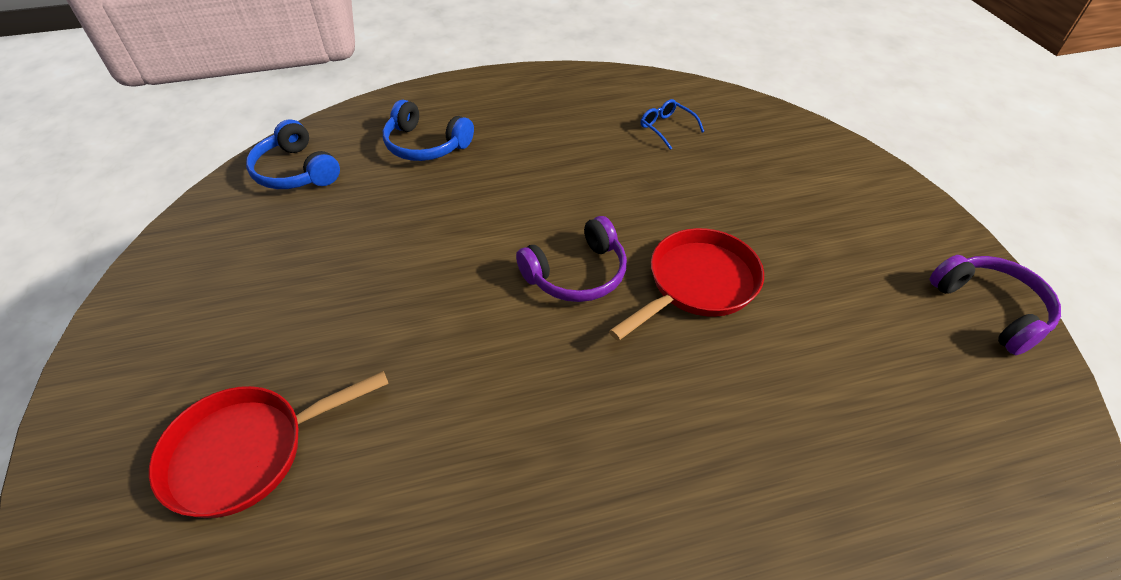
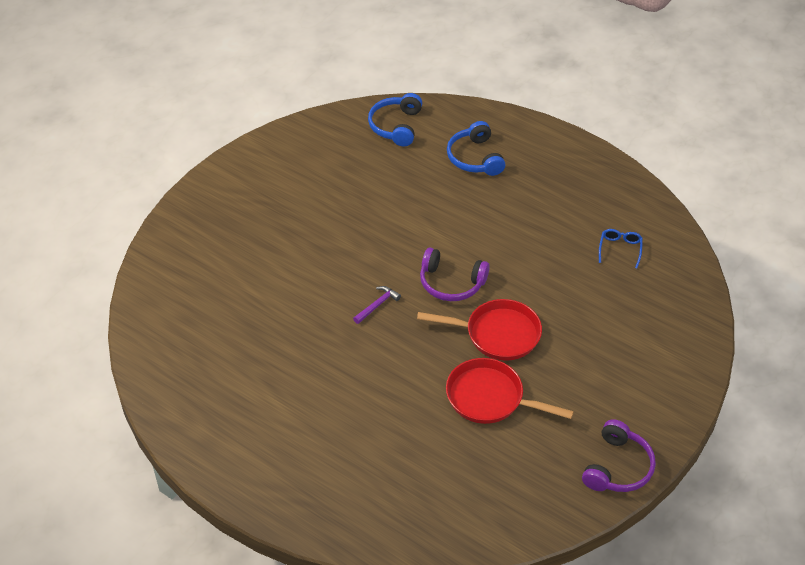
camera: 50 degrees right, 0 degrees up
(246, 452) = (246, 243): red pan -> red pan (490, 398)
(535, 370) = (377, 305): none -> purple hammer

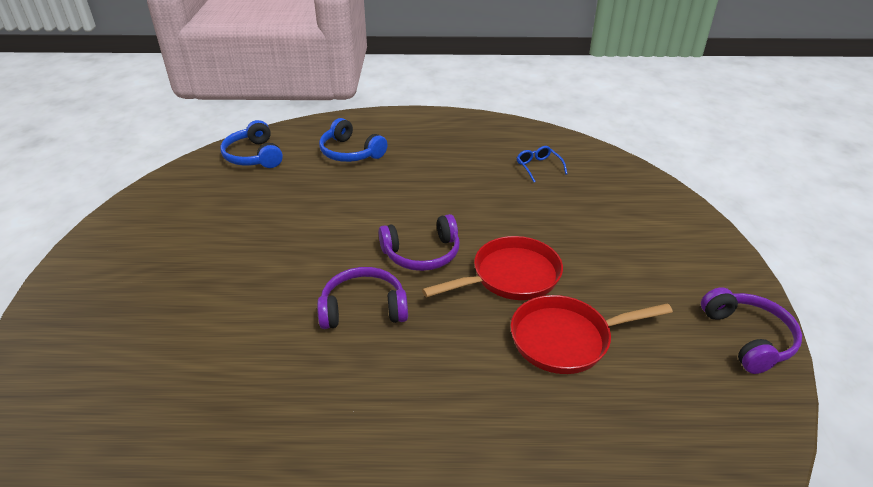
camera: 35 degrees left, 10 degrees down
(377, 305) = (363, 308): purple hammer -> purple headphones

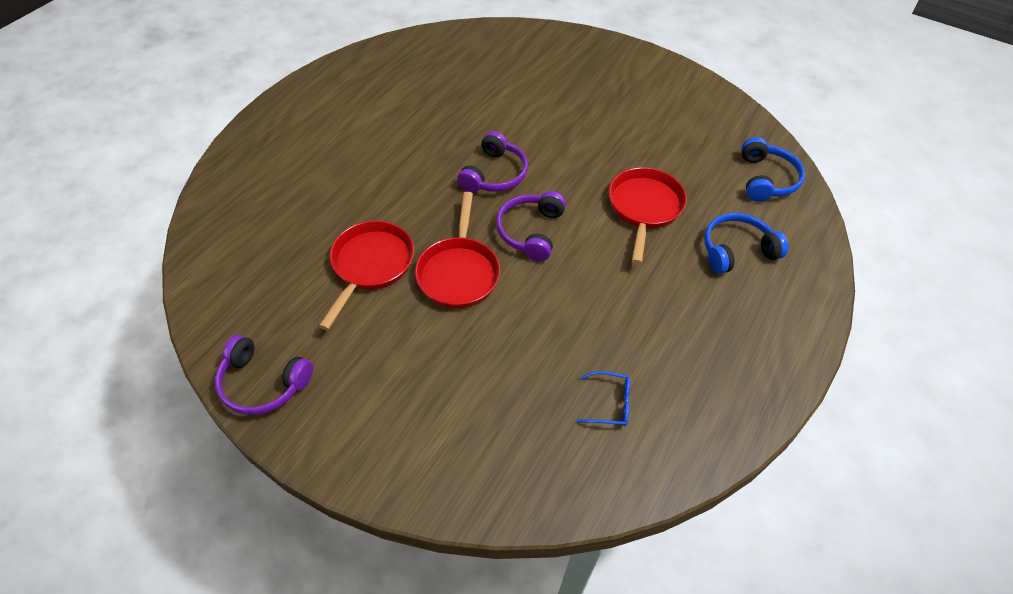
camera: 120 degrees right, 15 degrees up
(254, 156) = (766, 179): blue headphones -> blue headphones turned 90 degrees clockwise
(337, 202) = (644, 208): none -> red pan

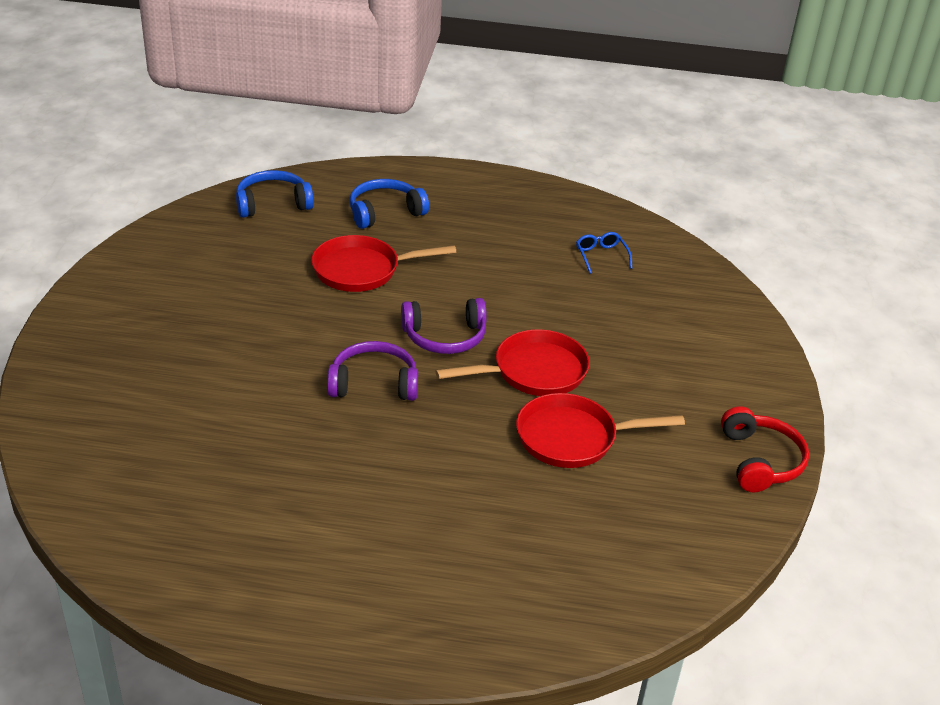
camera: 115 degrees left, 15 degrees down
(263, 383) = (760, 461): purple headphones -> red headphones
(736, 250) = (385, 212): blue headphones -> blue headphones turned 105 degrees clockwise

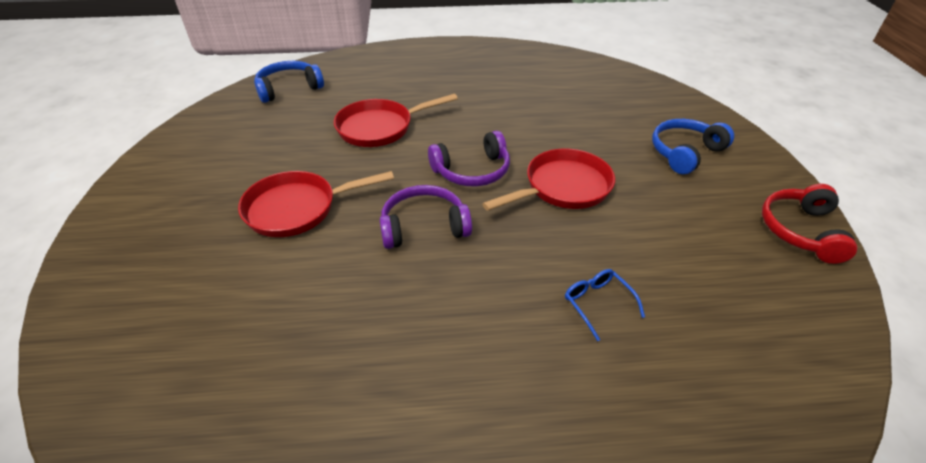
camera: 10 degrees left, 5 degrees up
(385, 212) = (384, 81): blue headphones -> blue headphones (685, 152)
(573, 438) = (629, 243): red pan -> red pan (297, 208)
(601, 256) = (568, 86): blue glasses -> blue glasses (598, 304)
(760, 461) = (800, 231): red headphones -> red headphones turned 150 degrees counterclockwise

